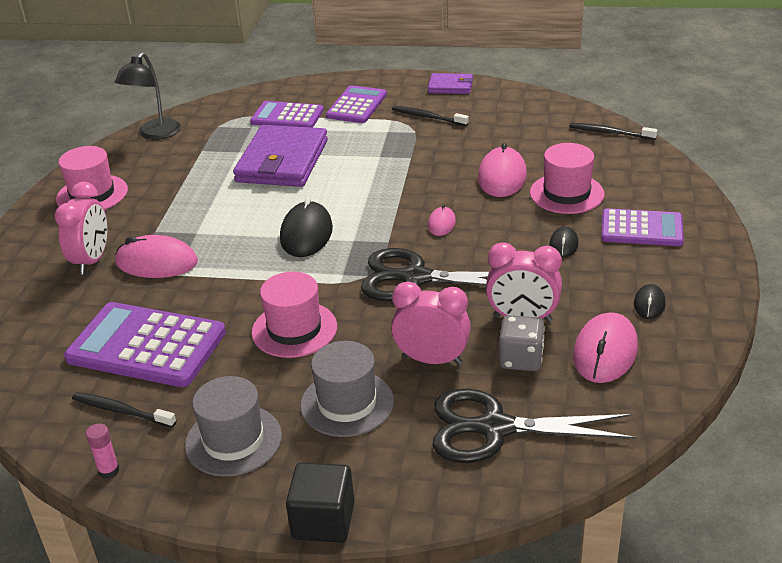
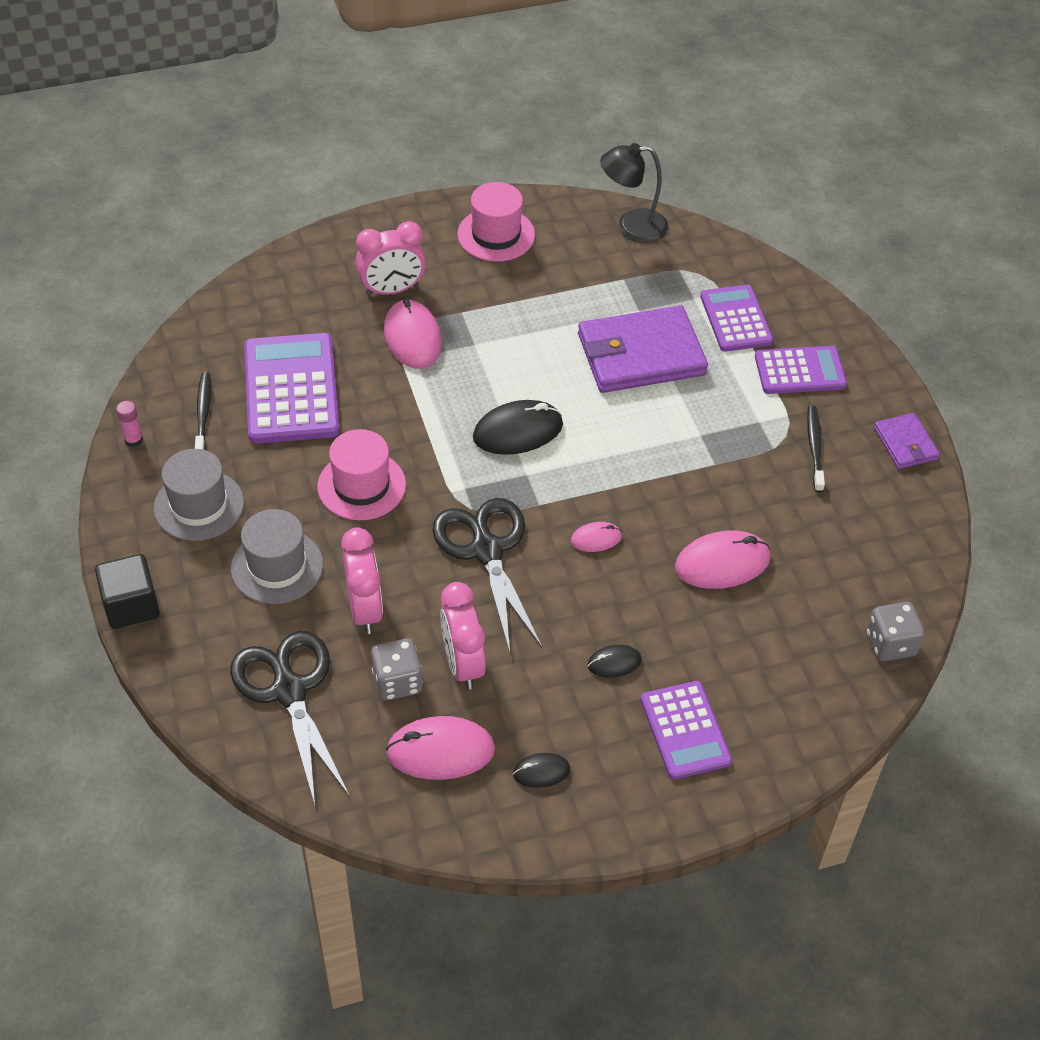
camera: 60 degrees right, 15 degrees up
(566, 193) = (720, 637): pink hat -> none
(610, 133) = (890, 644): black toothbrush -> grey dice

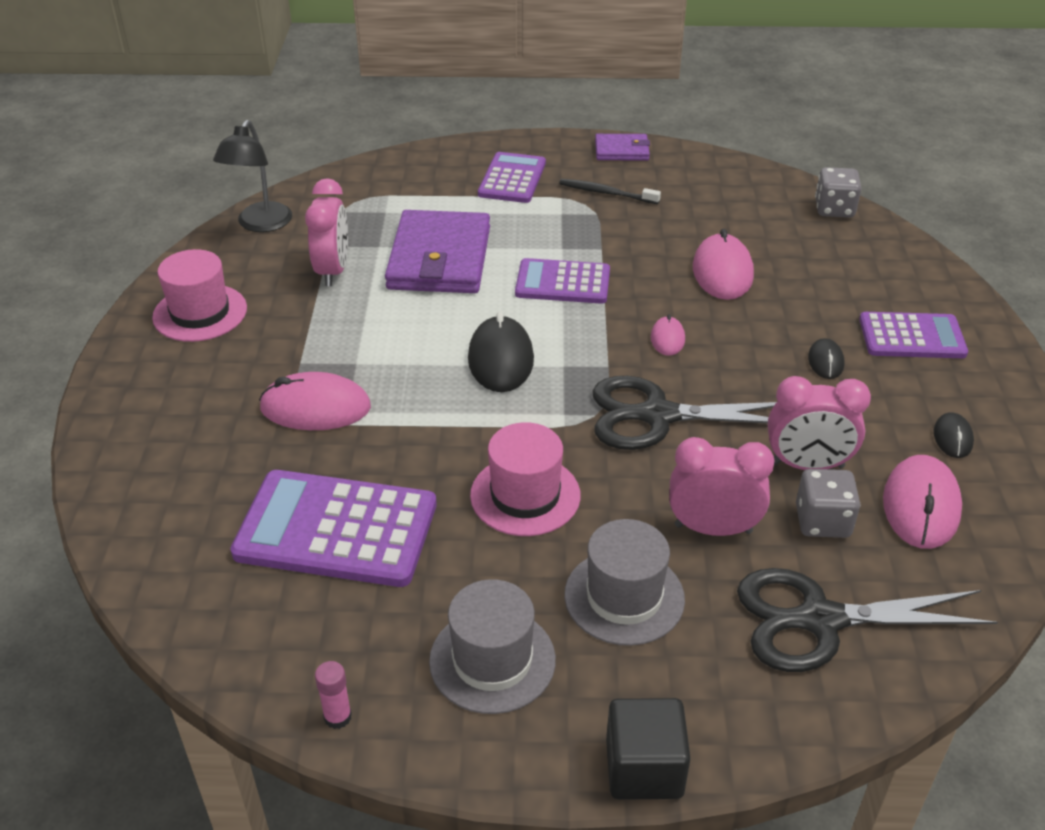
camera: 70 degrees left, 10 degrees down
(203, 414) = (330, 627): black toothbrush -> none
(392, 290) = (227, 409): pink clock -> pink clock (333, 271)
(735, 319) = (427, 196): purple calculator -> purple calculator (562, 283)

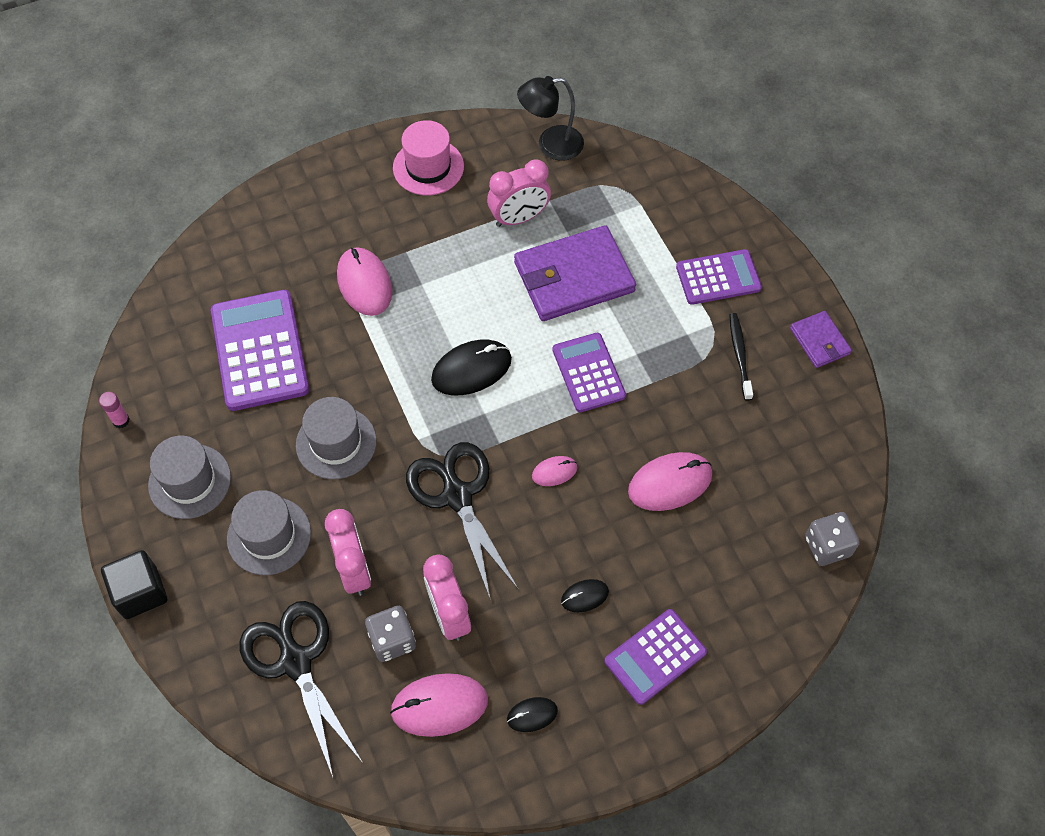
camera: 65 degrees right, 20 degrees up
(525, 495) = (336, 443): pink hat -> grey hat
(912, 336) = (655, 657): purple calculator -> purple calculator turned 75 degrees clockwise

